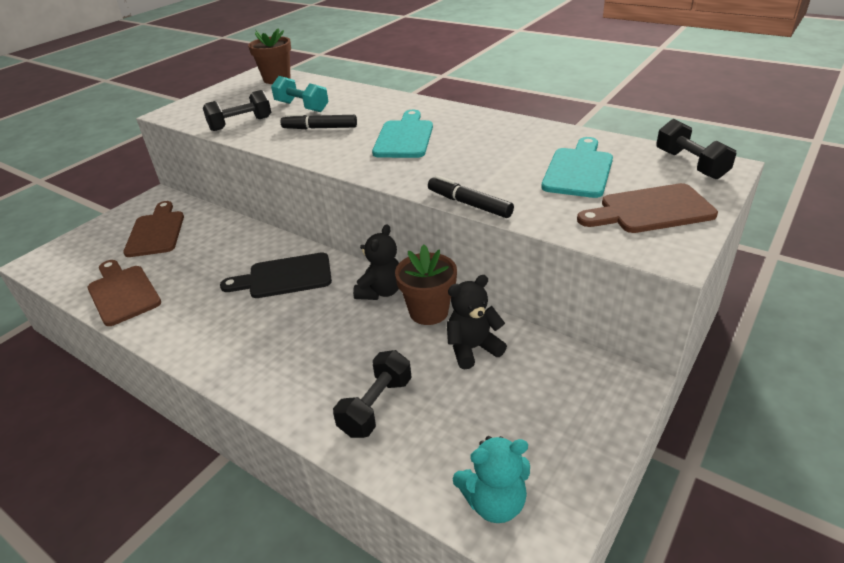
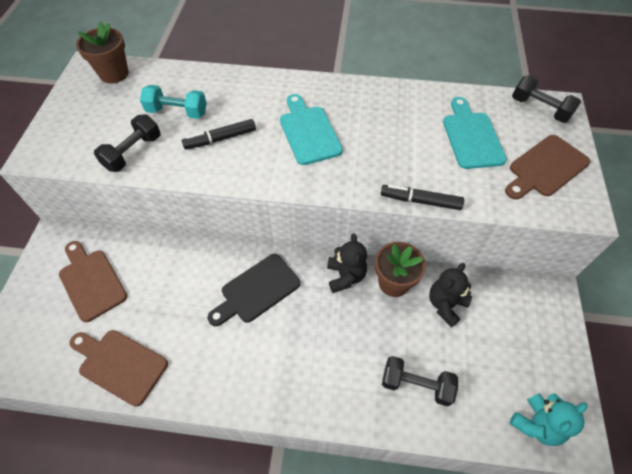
camera: 30 degrees left, 20 degrees up
(376, 406) = (416, 385): black dumbbell -> black dumbbell turned 75 degrees counterclockwise

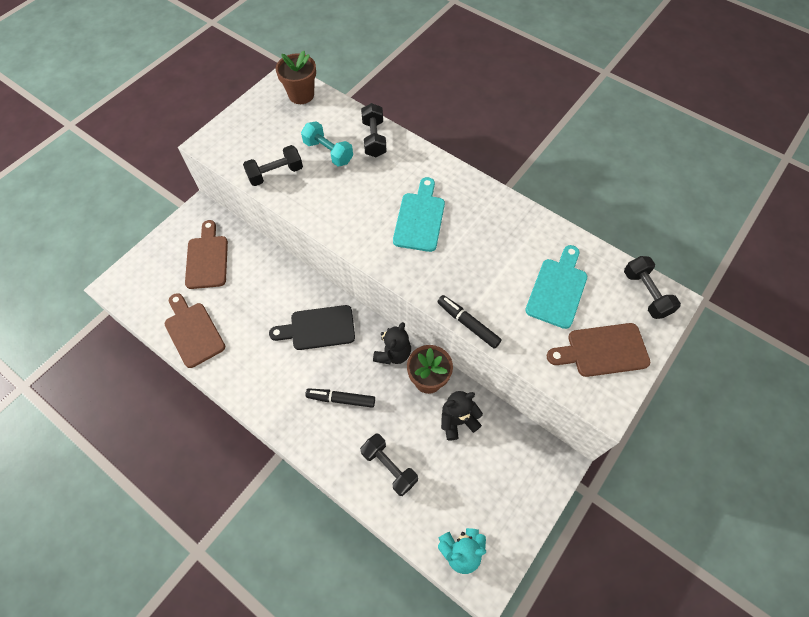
camera: 30 degrees right, 5 degrees up
(215, 84) = (374, 139): none -> black dumbbell
(220, 139) = (346, 192): black marker -> black marker (341, 399)

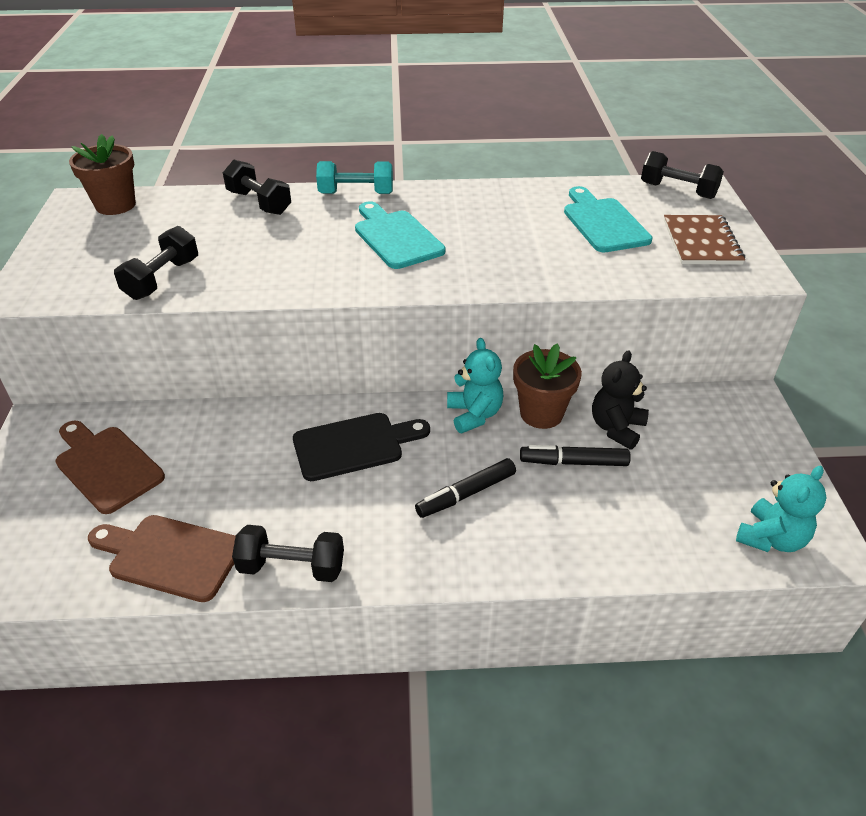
camera: 40 degrees left, 20 degrees down
(318, 328) = (354, 445): black cutting board -> black cutting board turned 150 degrees counterclockwise
(328, 152) = (213, 234): turquoise dumbbell -> turquoise dumbbell (356, 193)
(389, 467) = (601, 519): black dumbbell -> black dumbbell (292, 567)
(393, 353) = (474, 415): black teddy bear -> turquoise teddy bear
(468, 324) = (558, 287): black marker -> black marker (573, 462)
(602, 350) = (701, 242): brown cutting board -> brown notebook

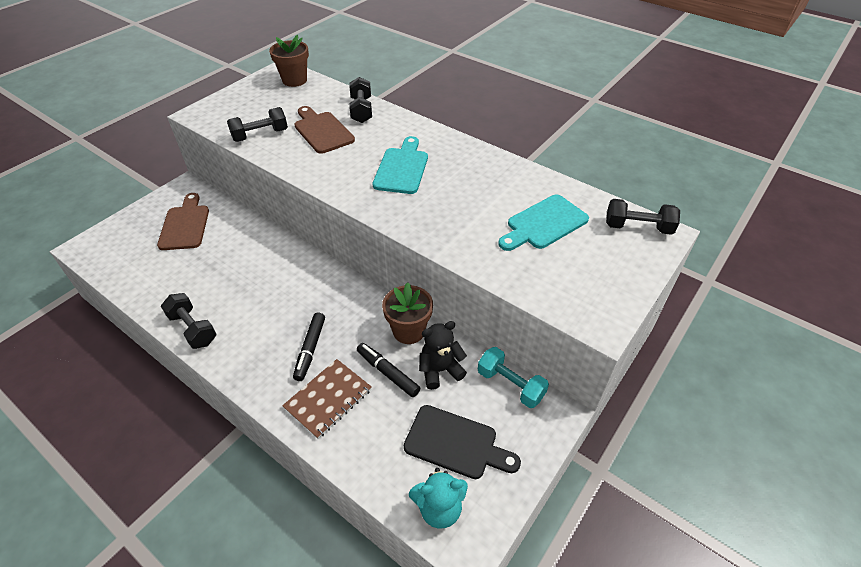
camera: 40 degrees right, 5 degrees up
(169, 556) = (157, 287): brown cutting board -> brown cutting board (322, 131)
(354, 445) = (293, 284): black cutting board -> black cutting board (456, 443)
(356, 193) = (419, 128): turquoise dumbbell -> turquoise dumbbell (510, 385)
(466, 494) = (310, 349): black marker -> black marker turned 90 degrees counterclockwise
(474, 415) = (372, 307): turquoise teddy bear -> none
(603, 223) = (544, 224): turquoise cutting board -> turquoise cutting board turned 150 degrees counterclockwise
(677, 191) = (638, 227): black dumbbell -> black dumbbell turned 60 degrees counterclockwise
(701, 242) = (594, 275): brown notebook -> brown notebook (328, 399)

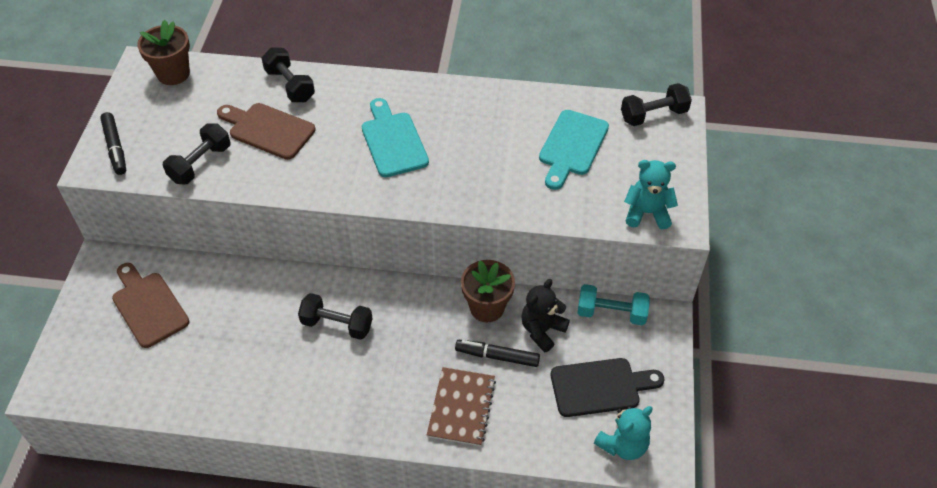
camera: 30 degrees left, 5 degrees up
(193, 329) = (267, 411): black dumbbell -> black dumbbell (337, 324)
(310, 349) = (406, 371): black marker -> black marker (115, 148)
(575, 302) = (647, 213): none -> turquoise teddy bear

